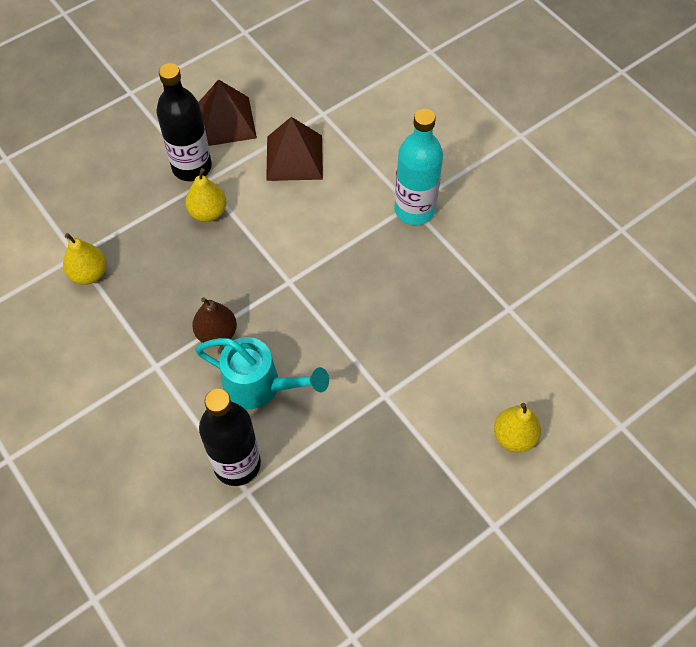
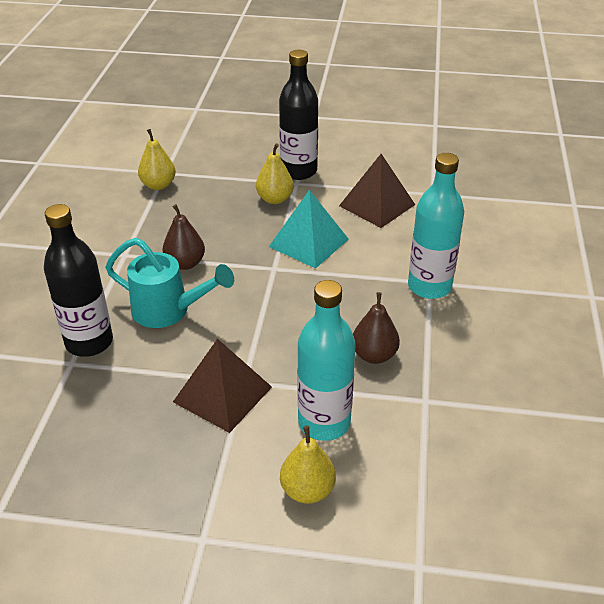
camera: 45 degrees right, 20 degrees down
(225, 121) = (355, 161): brown pyramid -> brown pyramid (222, 394)
(260, 386) = (168, 311): turquoise watering can -> turquoise watering can turned 45 degrees counterclockwise
(286, 236) = (308, 243): none -> turquoise pyramid
(442, 300) = (374, 355): none -> brown pear
(470, 380) = (324, 422): none -> turquoise bottle

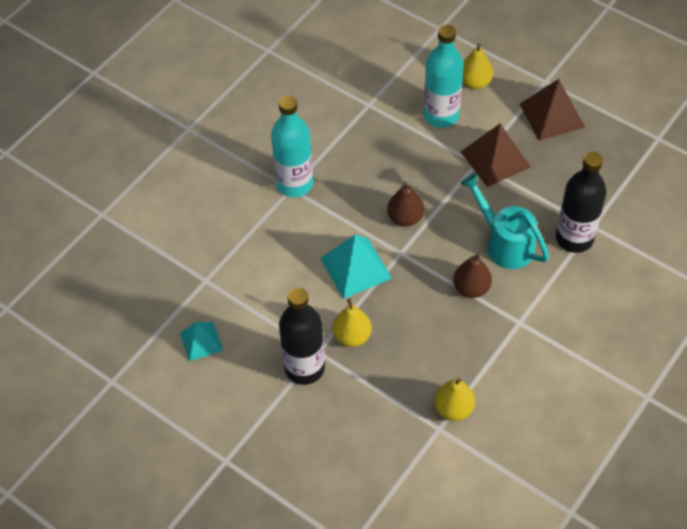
camera: 150 degrees left, 15 degrees up
(374, 355) = (377, 146): brown pear -> brown pear (405, 218)
(377, 205) = (266, 287): brown pyramid -> brown pyramid (551, 115)
(394, 161) = (201, 341): none -> turquoise pyramid

